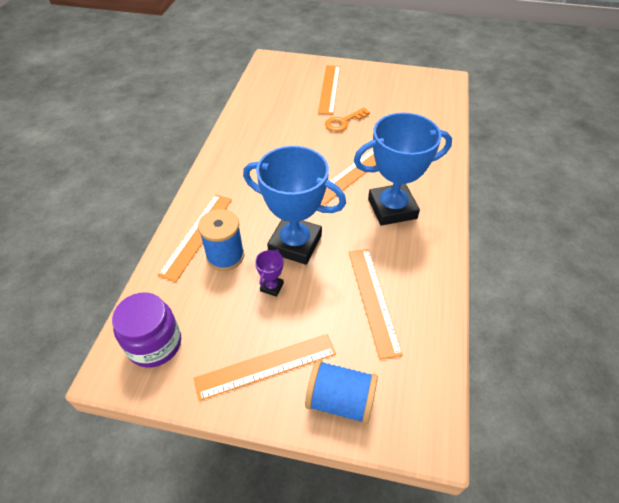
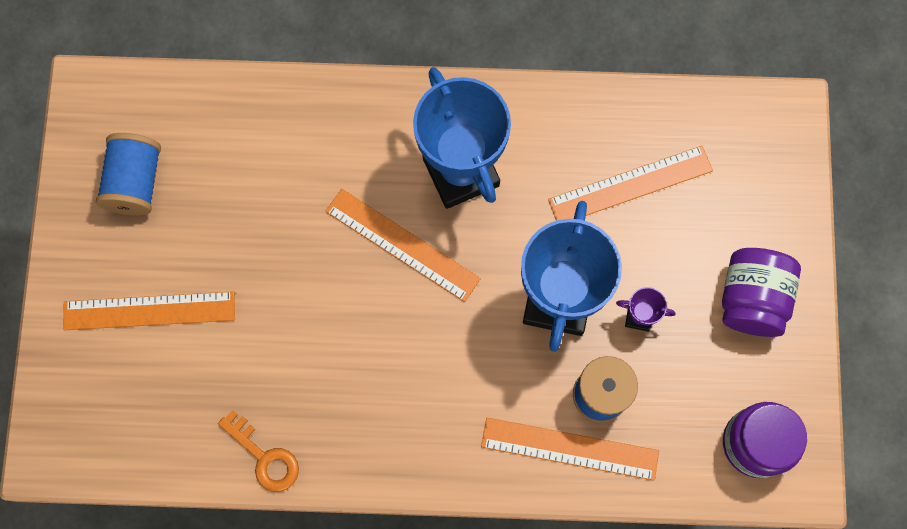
camera: 100 degrees left, 25 degrees up
(266, 366) = (751, 299): orange ruler -> purple jar
(340, 400) = (772, 208): blue spool -> blue spool (135, 182)
(343, 122) = (255, 270): orange key -> orange key (264, 457)

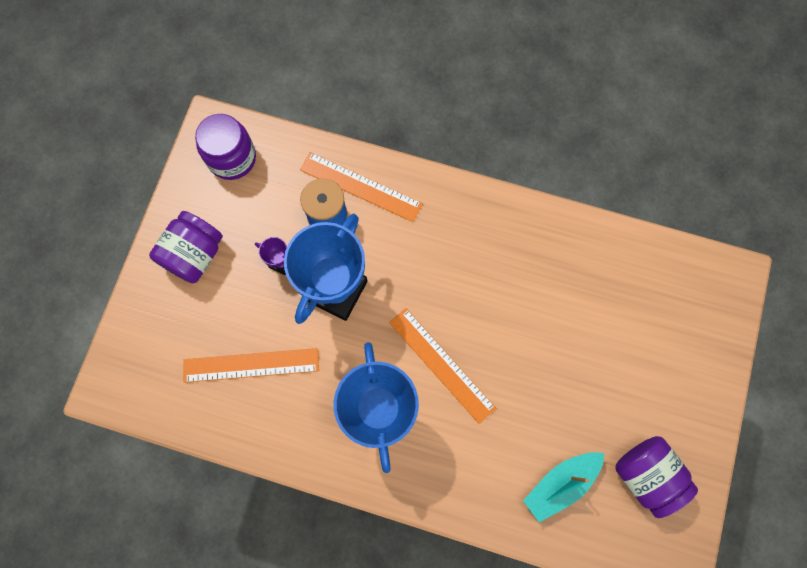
camera: 165 degrees left, 0 degrees up
(135, 182) = (646, 475): blue spool -> purple jar
(149, 311) = (647, 364): orange ruler -> none
(233, 148) = (560, 484): none -> turquoise boat
(264, 457) = (577, 235): orange key -> none

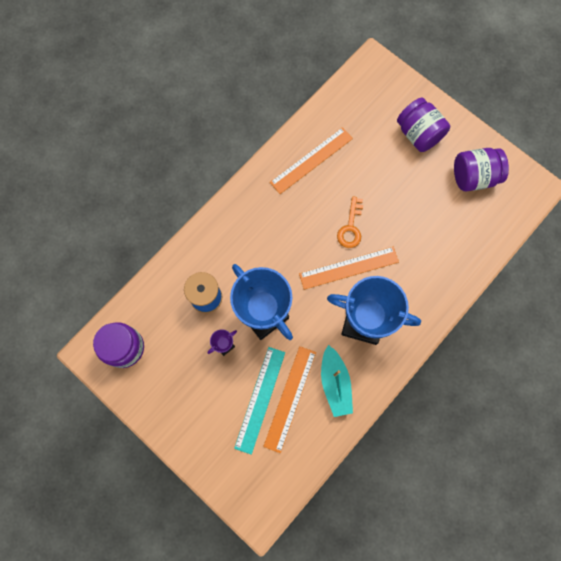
camera: 65 degrees left, 0 degrees up
(194, 255) = (187, 406): purple jar -> purple jar (418, 134)
(236, 331) = (260, 399): none -> turquoise ruler
(360, 187) = (195, 265): orange ruler -> orange ruler (311, 160)
(495, 344) = (350, 227): none -> orange key
(560, 484) = (458, 230): turquoise boat -> turquoise boat (335, 383)

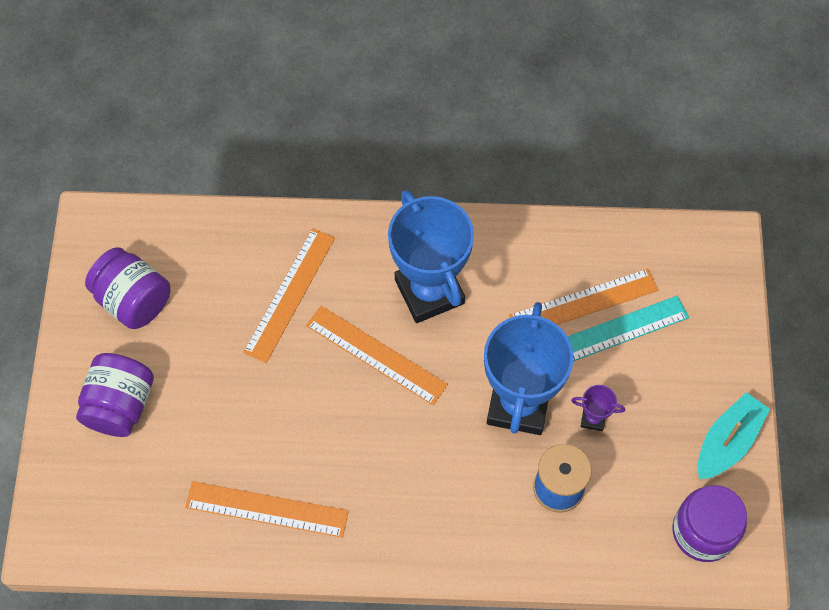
camera: 130 degrees left, 10 degrees down
(335, 383) = (524, 270): turquoise boat -> turquoise boat (727, 441)
(350, 227) = (321, 391): orange key -> none
(417, 252) = (290, 294): none -> orange ruler

